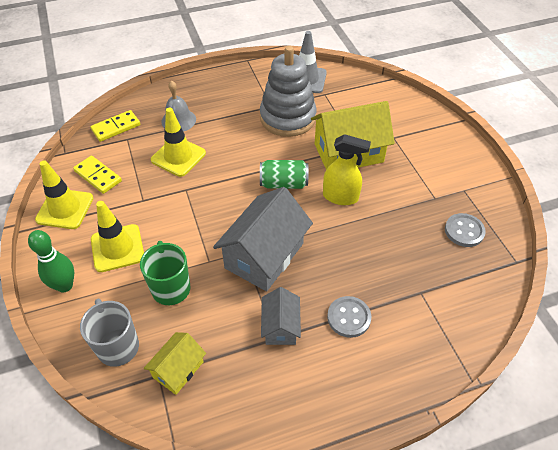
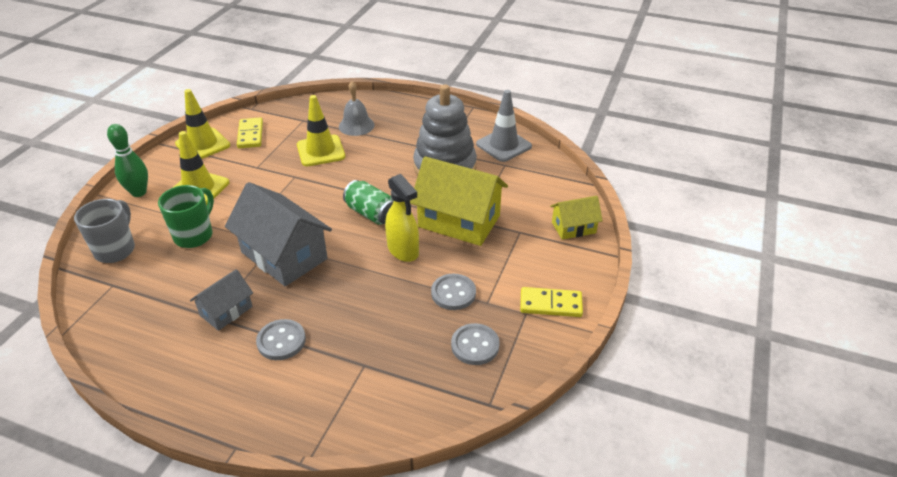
camera: 40 degrees right, 10 degrees down
(116, 127) = (306, 109): yellow domino -> yellow domino (550, 304)
(178, 369) = (127, 290): yellow house -> yellow house (573, 227)
(264, 256) = (284, 255): grey house -> grey house turned 60 degrees clockwise
(409, 205) = (453, 293): none -> grey button

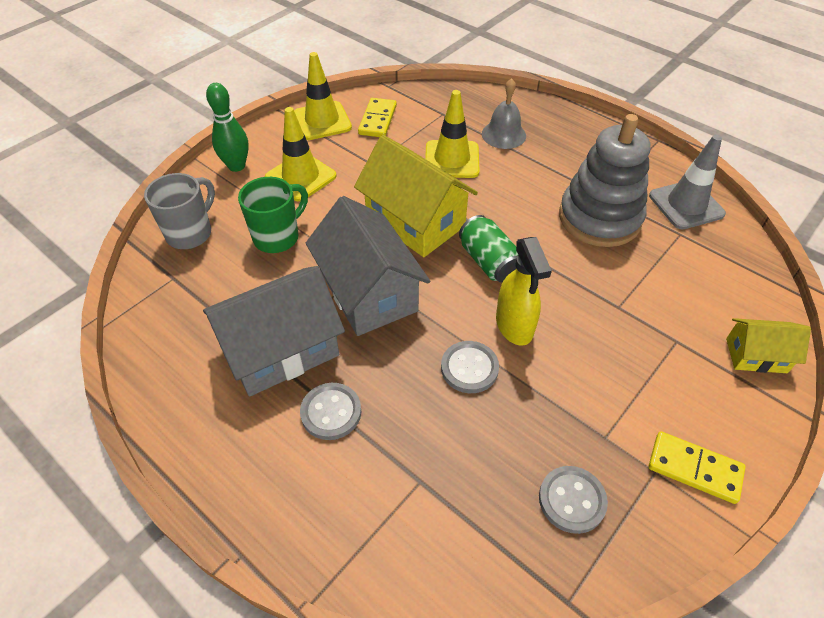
camera: 20 degrees right, 10 degrees up
(226, 311) = (281, 350): grey house -> grey house, size x1.87
(453, 293) = (563, 409): grey button -> grey button (469, 368)
(459, 221) = (598, 302): yellow house -> yellow house (415, 221)

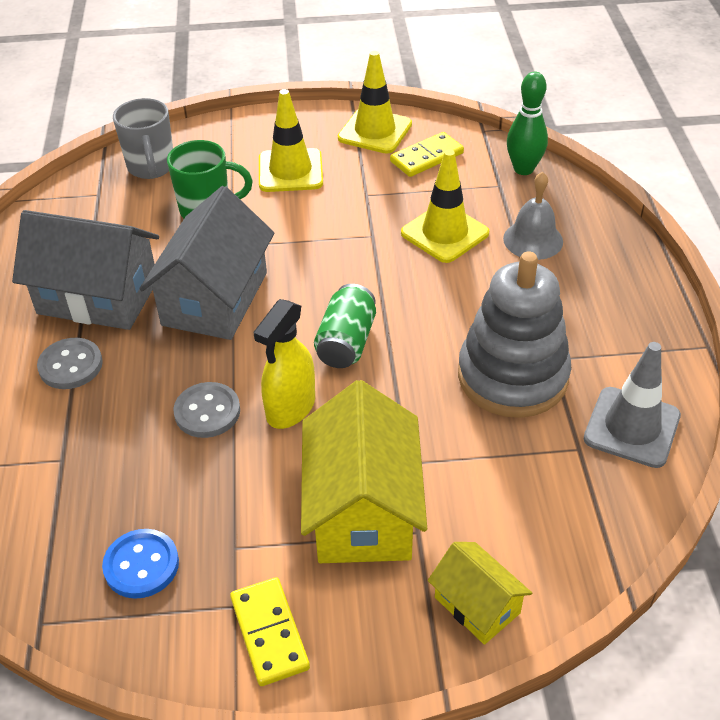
camera: 45 degrees right, 5 degrees down
(190, 233) = (151, 167): grey mug -> grey mug turned 90 degrees clockwise
(236, 166) = (253, 132): green bowling pin -> green bowling pin (523, 169)
(415, 221) = (332, 267): yellow house -> yellow house (363, 510)
(572, 500) = (141, 565): grey button -> blue button

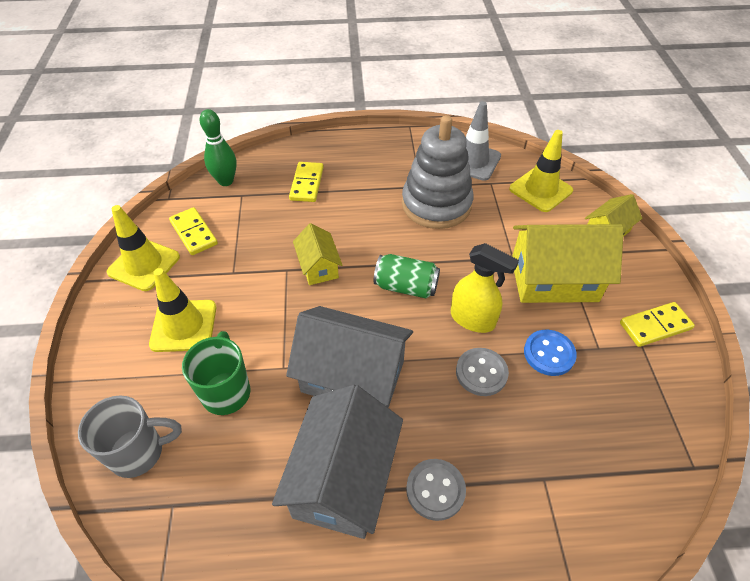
camera: 90 degrees left, 5 degrees up
(141, 565) = (628, 404): blue button -> blue button (549, 354)
(378, 262) = (319, 267): none -> yellow house
(444, 233) = (291, 227): yellow traffic cone -> yellow traffic cone (540, 190)
(533, 240) = (306, 184): grey bell -> yellow domino

